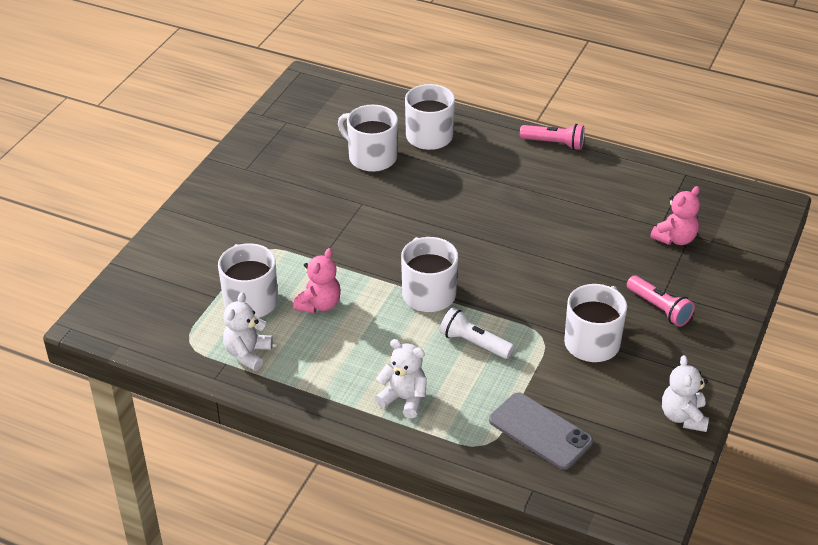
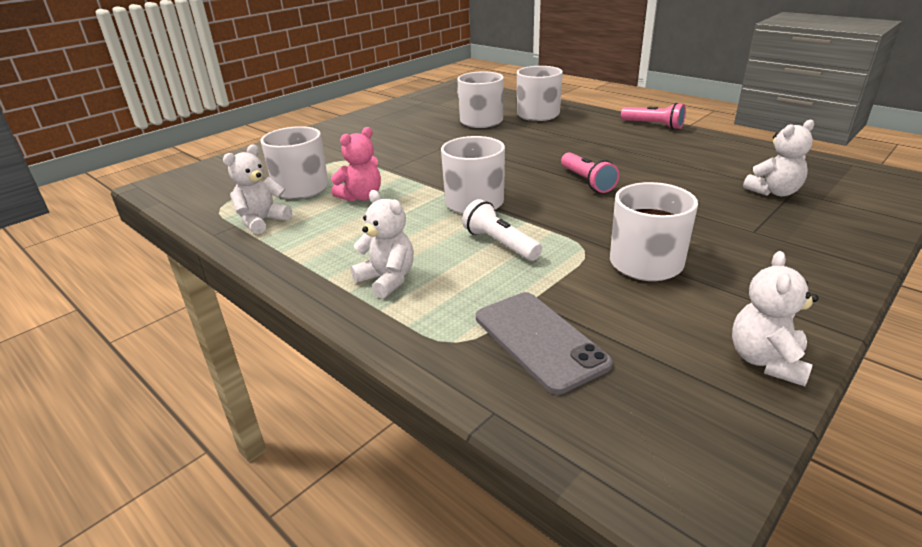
camera: 20 degrees right, 10 degrees down
(659, 308) = (744, 244): pink flashlight -> pink flashlight (587, 181)
(675, 238) = (774, 192): pink teddy bear -> white teddy bear

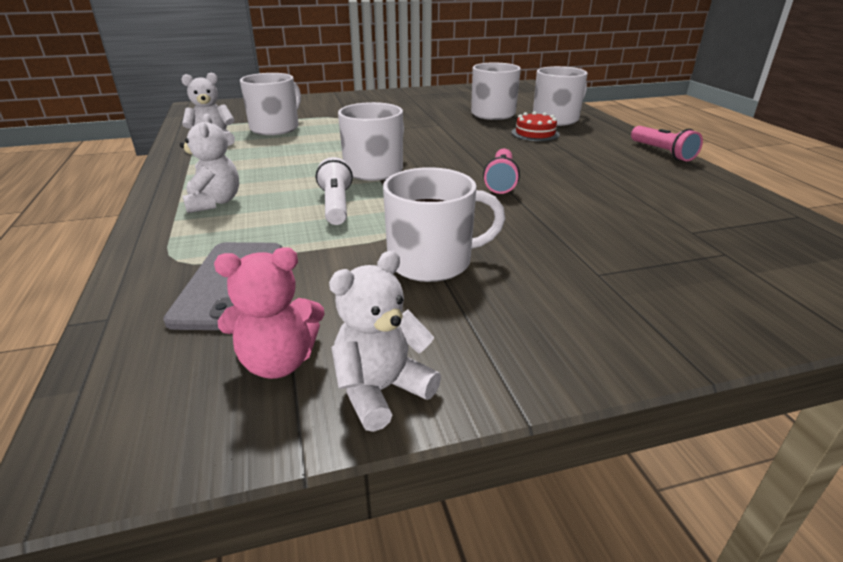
camera: 30 degrees right, 0 degrees up
(361, 197) = (301, 144): pink teddy bear -> pink teddy bear (278, 362)
(543, 132) = (535, 133): none -> red cake
(774, 192) = (696, 247): white teddy bear -> none

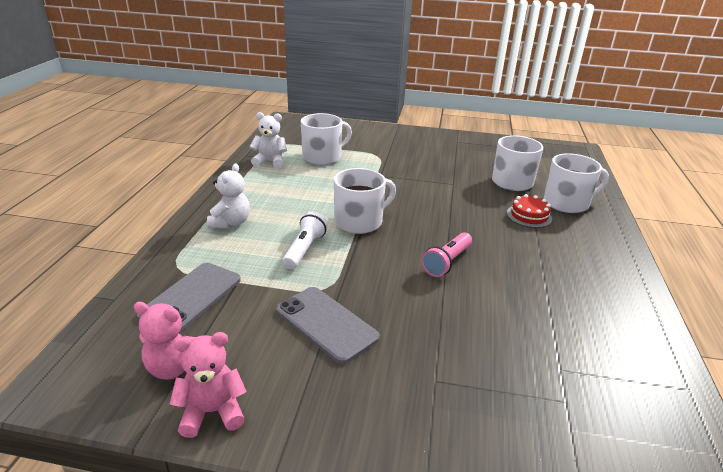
camera: 25 degrees right, 0 degrees up
(381, 390) = (212, 412): white teddy bear -> pink teddy bear
(432, 261) = (326, 324): white mug -> grey phone
(662, 152) = (632, 272): pink flashlight -> none

